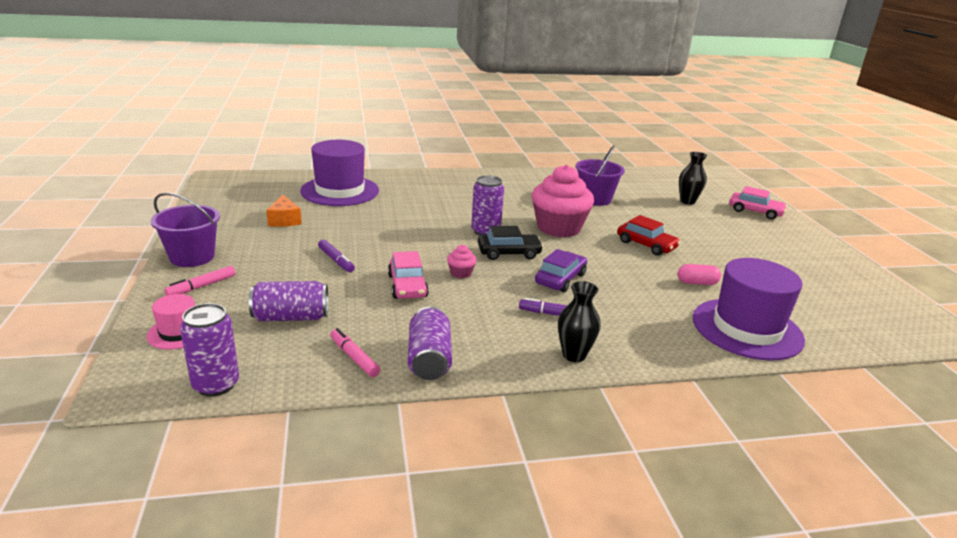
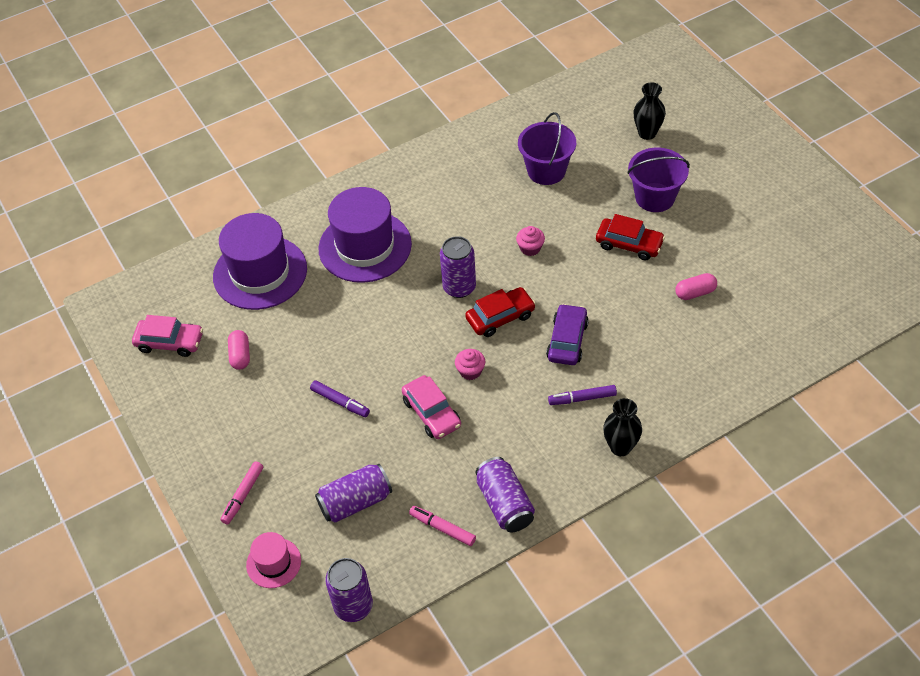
camera: 15 degrees left, 25 degrees up
(192, 257) = (197, 457): purple bucket -> purple bucket (655, 197)
(284, 220) = (240, 355): orange cheese -> pink capsule
(509, 253) = (500, 317): black car -> red car
(558, 228) = (530, 248): pink cupcake -> pink cupcake, size x0.41
(747, 329) = (754, 348): purple hat -> purple hat (365, 246)
(755, 211) = (723, 126): pink car -> pink car (170, 342)

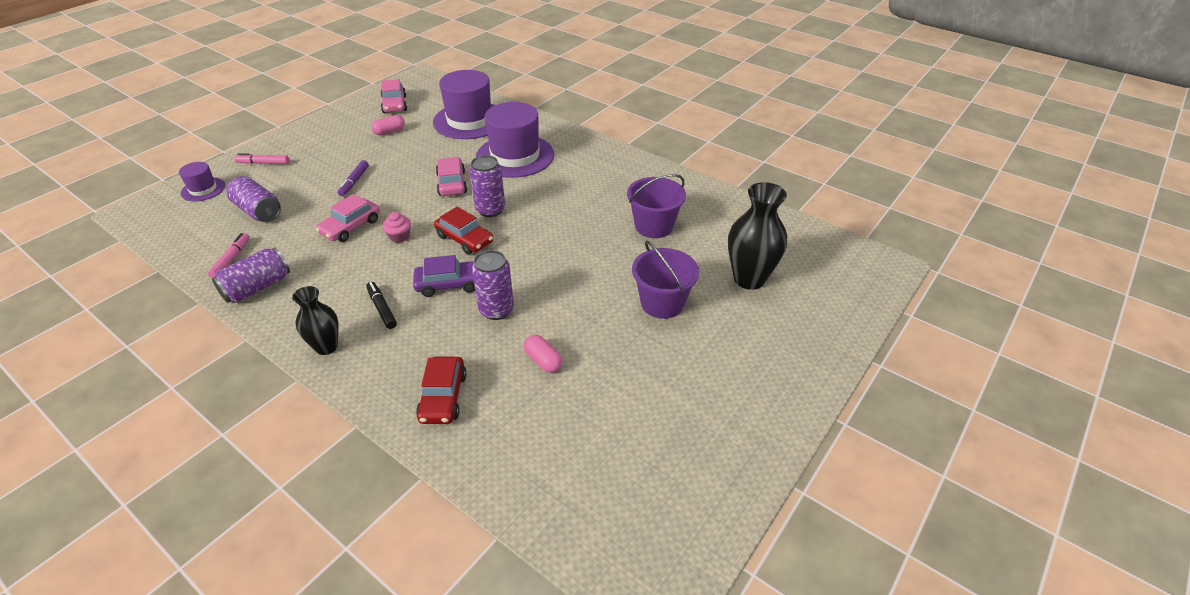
camera: 65 degrees right, 10 degrees down
(273, 563) = (203, 189): pink hat -> purple hat
(353, 606) = (159, 233): purple can -> purple can (496, 310)
(391, 312) = (452, 183): none -> pink car
(530, 248) = (553, 238): pink cupcake -> none
(582, 398) = (382, 308): purple marker -> black marker
(629, 244) = (588, 298): red car -> red car (443, 397)
(647, 133) = (749, 279): black vase -> black vase, size x1.60

